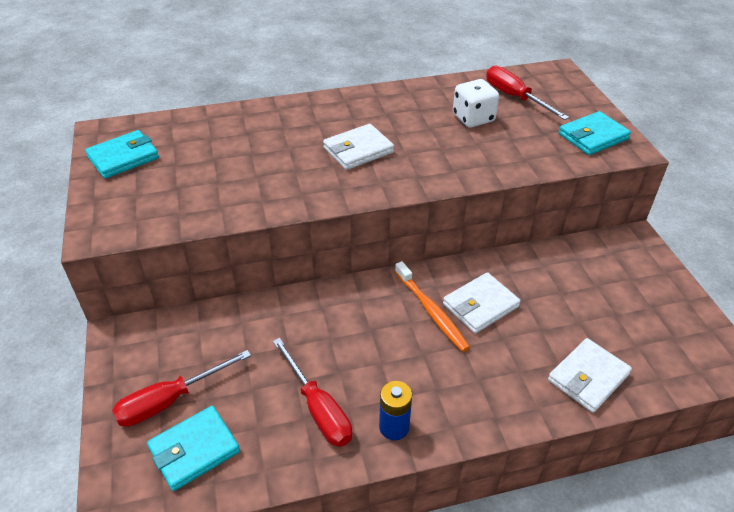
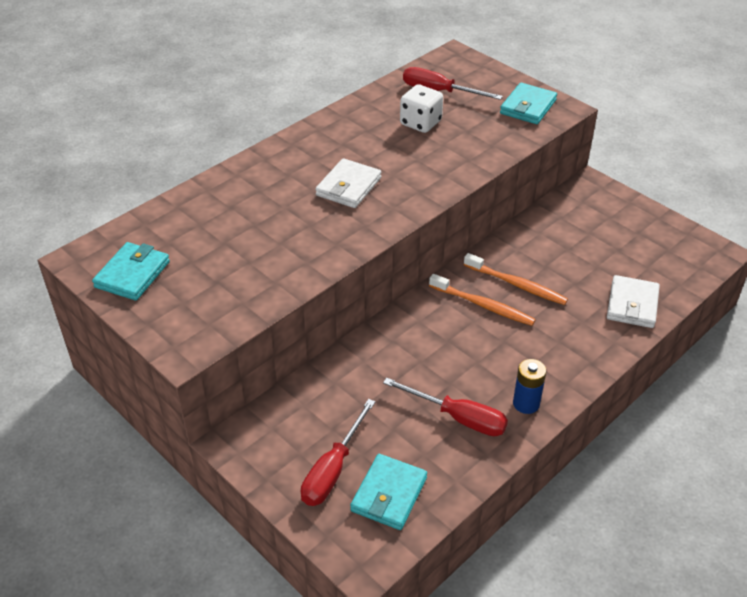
camera: 30 degrees left, 0 degrees up
(480, 305) = (516, 285): white wallet -> orange toothbrush

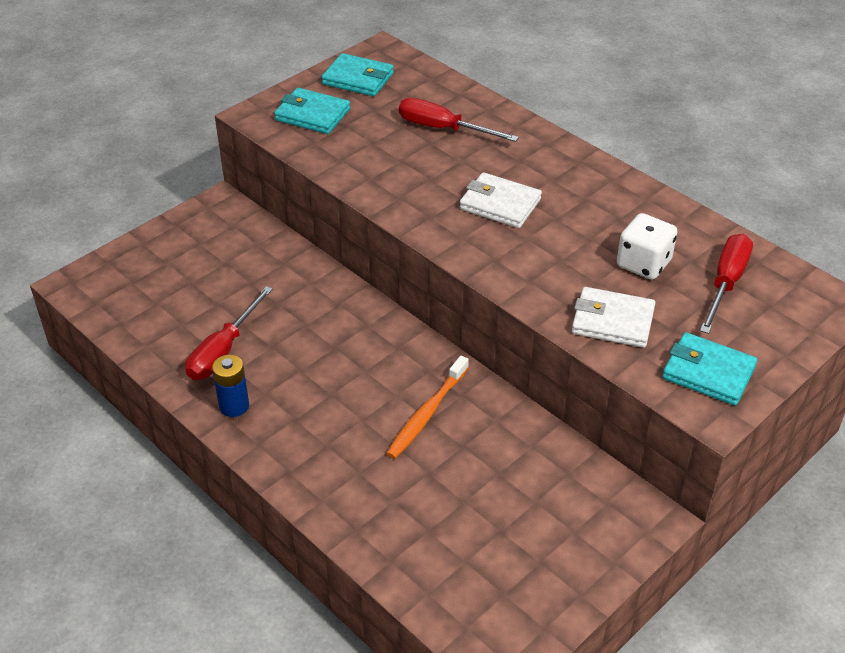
camera: 90 degrees right, 0 degrees up
(333, 469) = (177, 264): red screwdriver -> red screwdriver (443, 129)
(389, 494) = (141, 299): turquoise wallet -> turquoise wallet (312, 115)
(483, 305) = (390, 380): orange toothbrush -> none
(632, 304) = (388, 529): white wallet -> white wallet (612, 321)

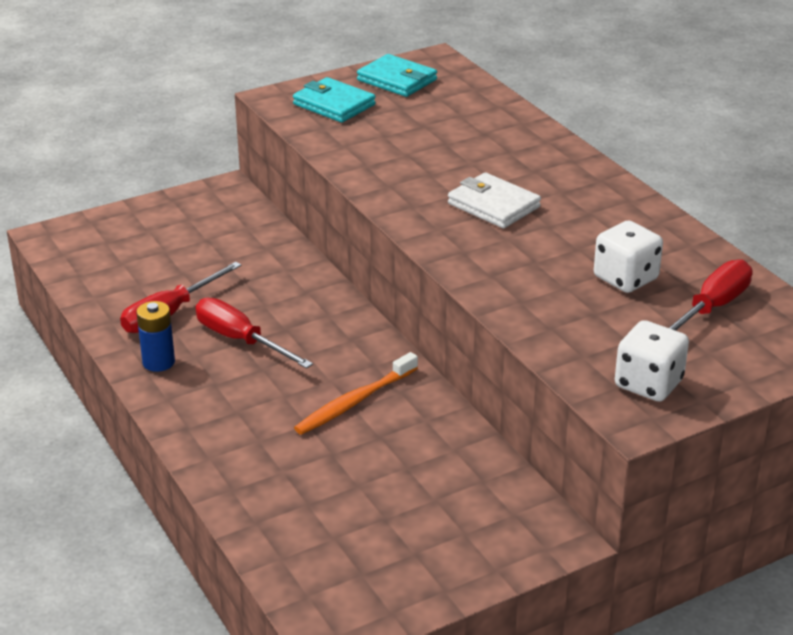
camera: 15 degrees right, 10 degrees down
(443, 129) = (465, 133): red screwdriver -> red screwdriver (241, 340)
(612, 321) = (564, 323): white wallet -> none
(708, 372) = (648, 384): turquoise wallet -> white dice

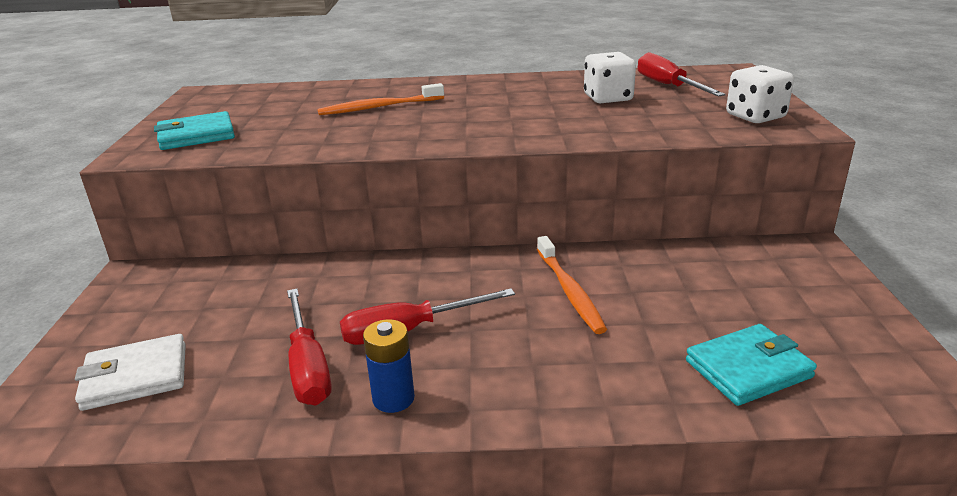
camera: 60 degrees left, 5 degrees down
(397, 80) = (206, 108): turquoise wallet -> turquoise wallet (748, 369)
(476, 159) = (379, 107): none -> orange toothbrush
(493, 205) = (456, 114): white wallet -> white wallet (135, 376)

